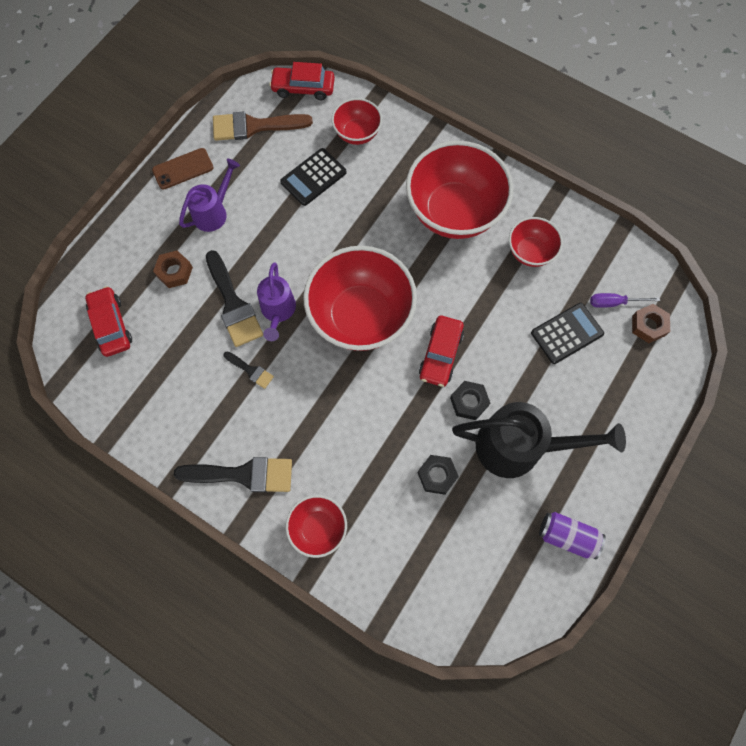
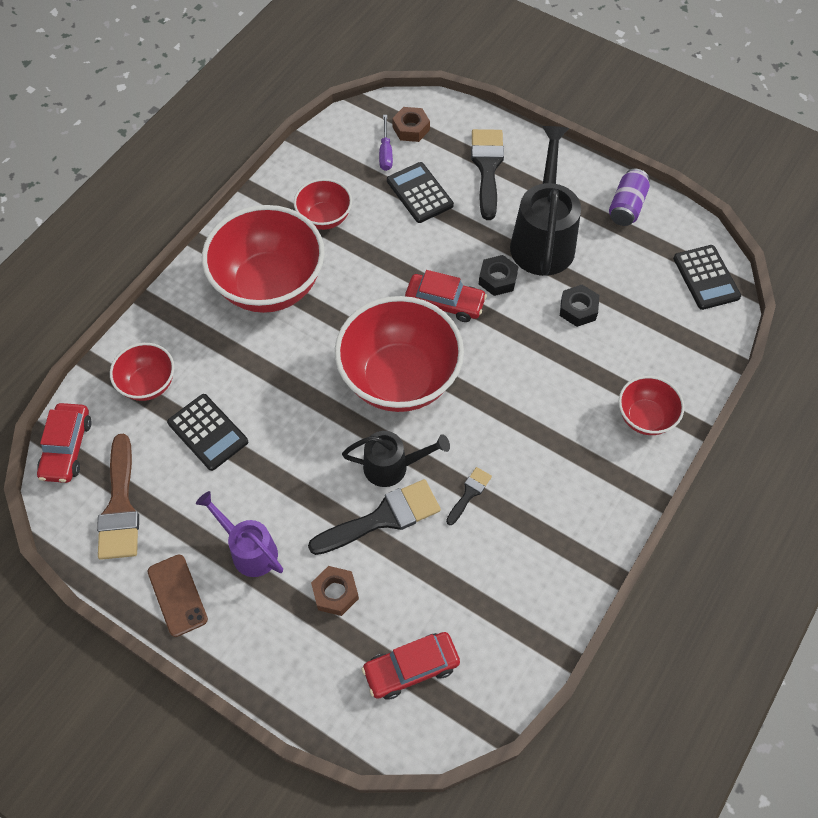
camera: 90 degrees left, 10 degrees down
(243, 474) = (594, 495): black brush -> black brush (487, 167)
(278, 311) = (392, 467): purple watering can -> black watering can
(480, 611) = (706, 277): none -> black calculator

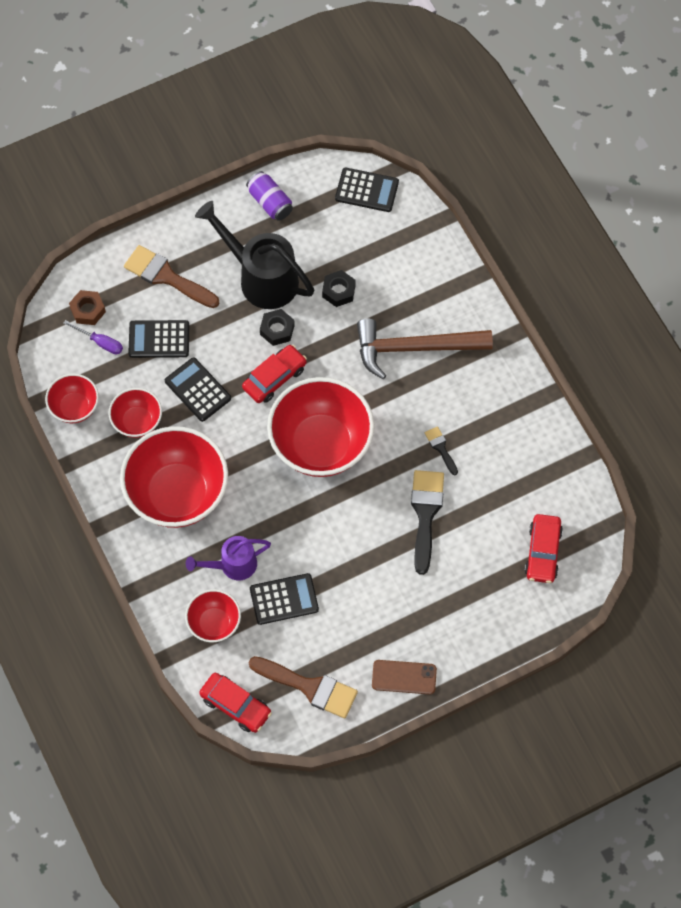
camera: 60 degrees left, 5 degrees up
(249, 550) = (397, 614): purple watering can -> purple watering can (233, 565)
(335, 593) = (463, 573): brown nut -> none
(389, 248) = (197, 390): none -> black calculator
(392, 467) = (390, 487): black watering can -> none
(487, 167) = (166, 277): black brush -> brown brush
(566, 409) = (415, 348): none -> brown hammer
(645, 417) = (452, 302): red bowl -> red bowl (74, 407)

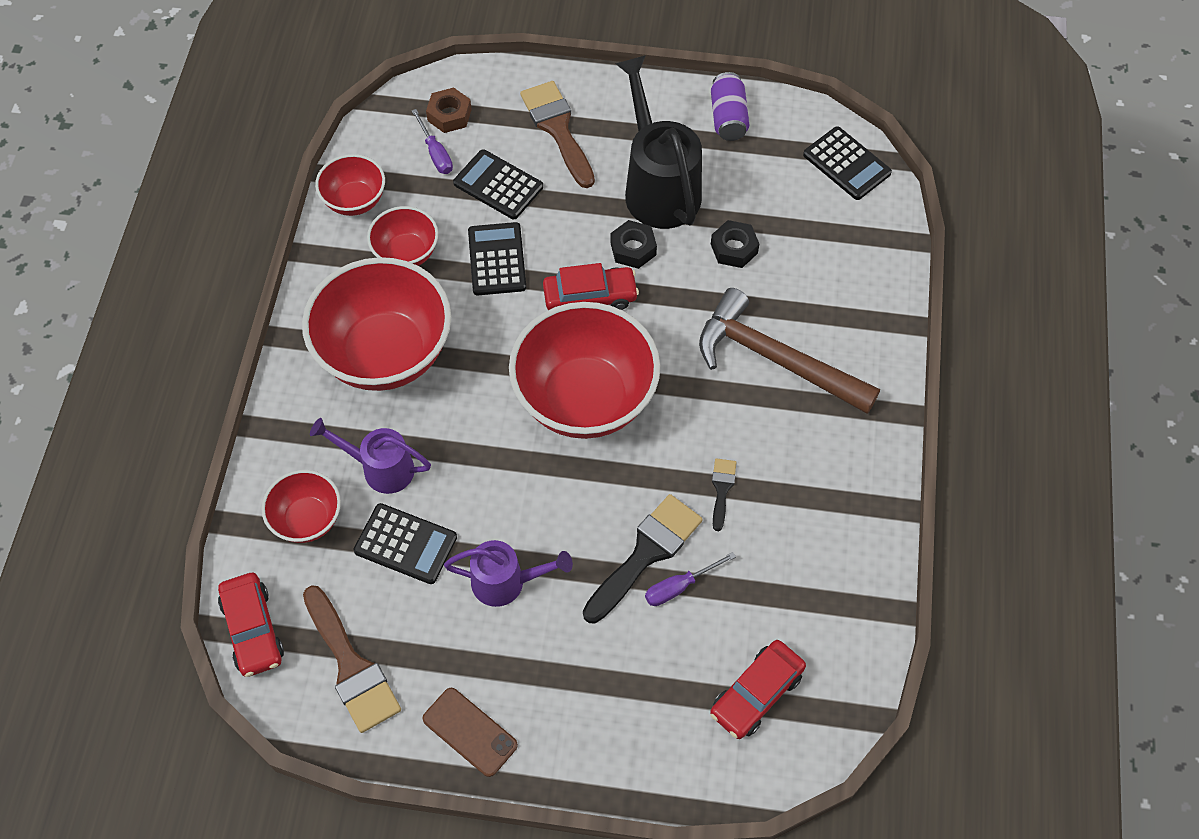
camera: 35 degrees right, 5 degrees down
(359, 582) = (506, 582): none -> purple watering can
(458, 521) = (679, 587): none -> purple screwdriver

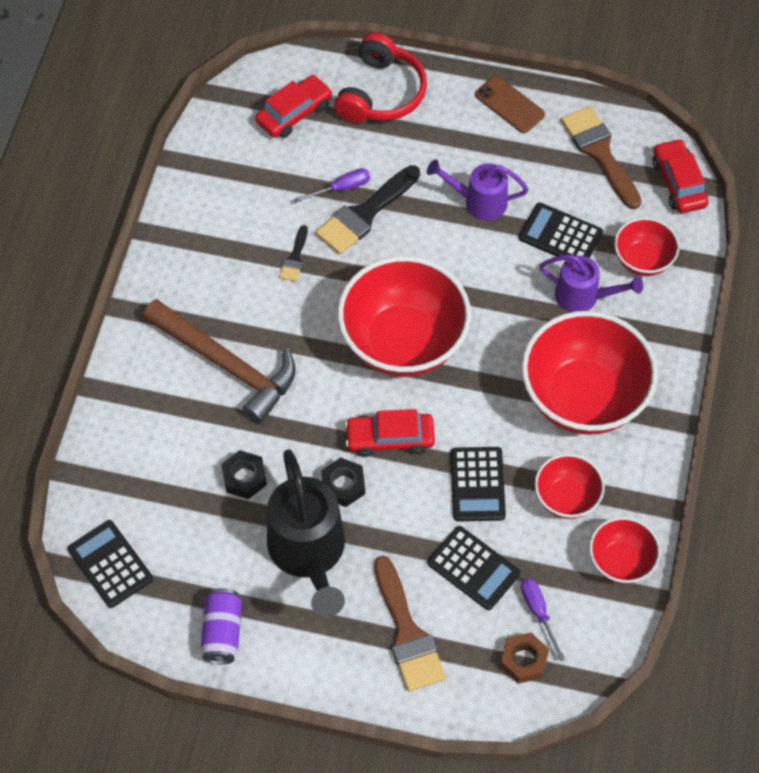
camera: 175 degrees left, 0 degrees up
(645, 736) = (381, 93): none -> red headphones

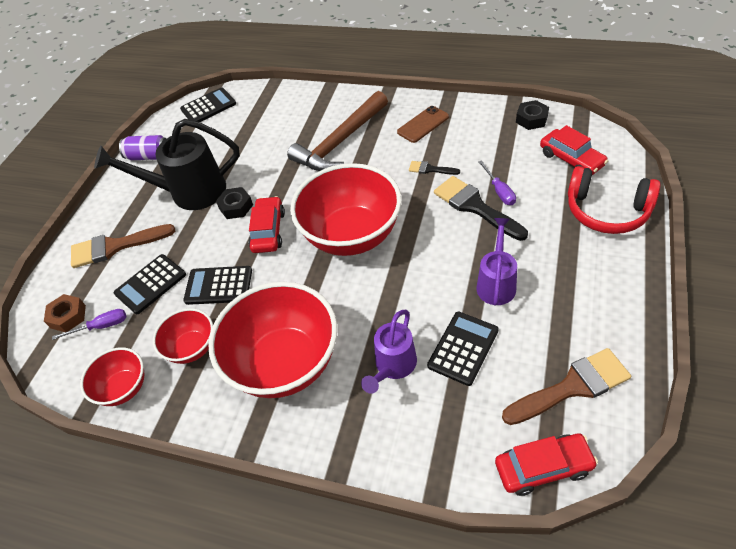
camera: 100 degrees right, 10 degrees down
(244, 478) = (253, 157): black nut -> black nut (531, 119)
(509, 105) = (617, 306): brown phone -> brown phone (423, 124)
(643, 260) = (436, 423): red bowl -> none

